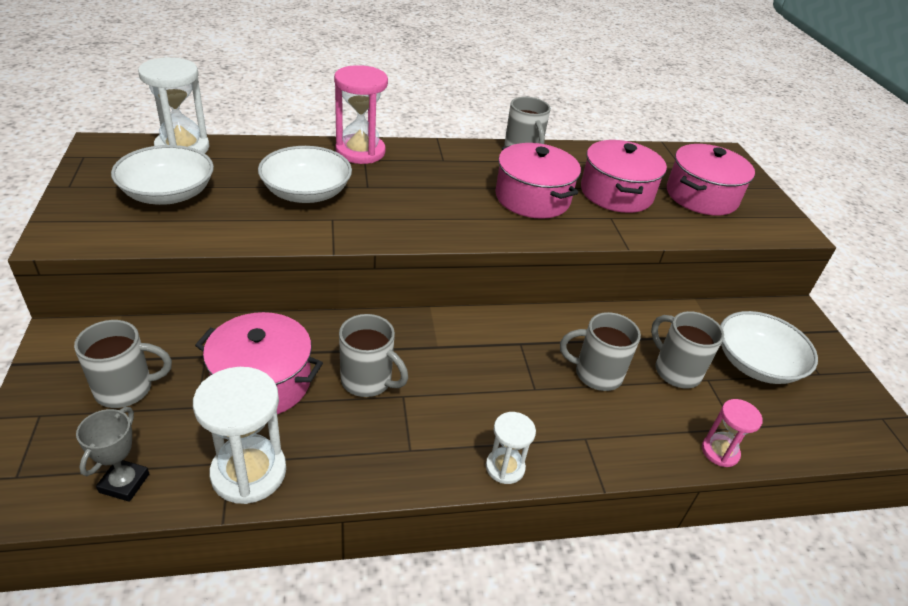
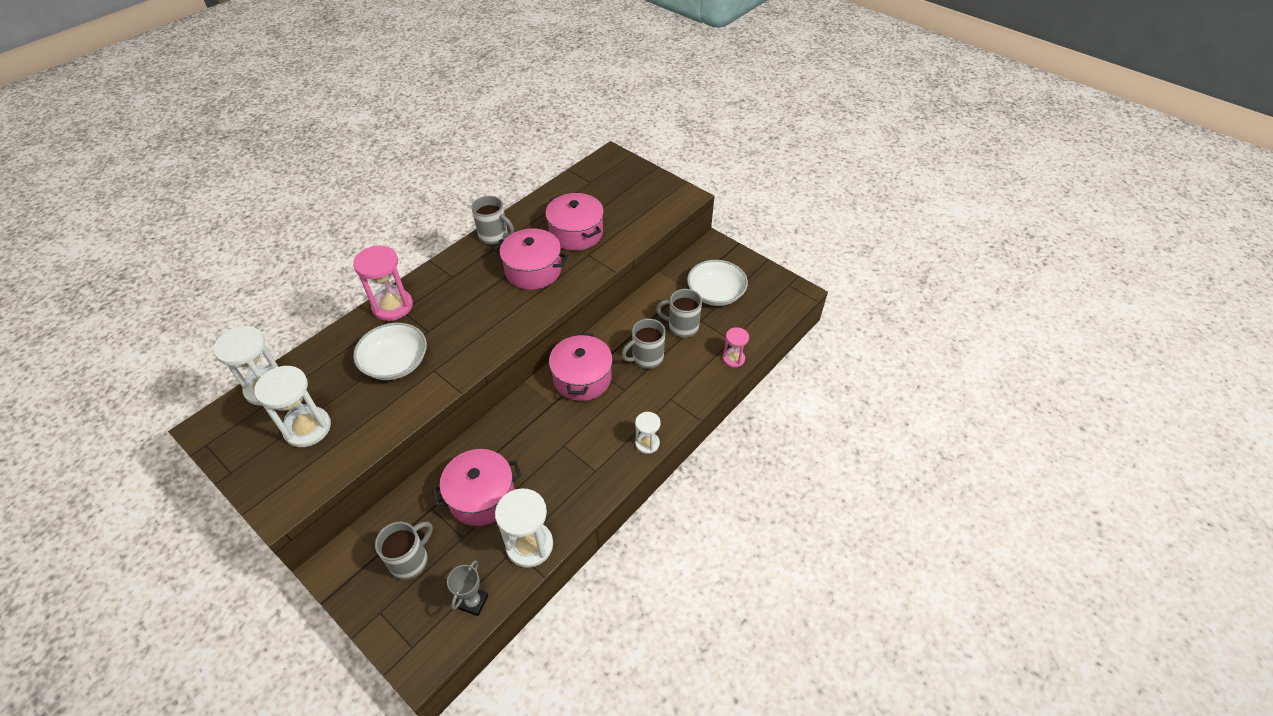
camera: 35 degrees left, 10 degrees up
(124, 483) = (473, 602): grey trophy -> grey trophy turned 45 degrees clockwise
(168, 194) = (307, 428): white bowl -> white hourglass
(368, 381) = (537, 451): grey mug -> none
(701, 196) = (623, 203): pink pot -> pink pot (582, 378)

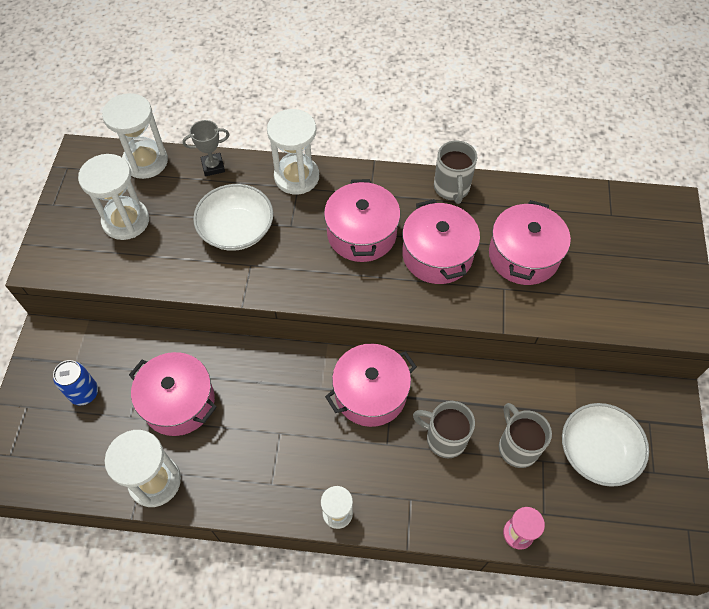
camera: 55 degrees right, 10 degrees up
(392, 306) = (296, 177): pink hourglass -> white hourglass
(410, 560) = (84, 393): grey mug -> blue can
(473, 602) = (74, 474): grey trophy -> grey trophy (213, 166)
(477, 297) = (361, 234): none -> pink pot

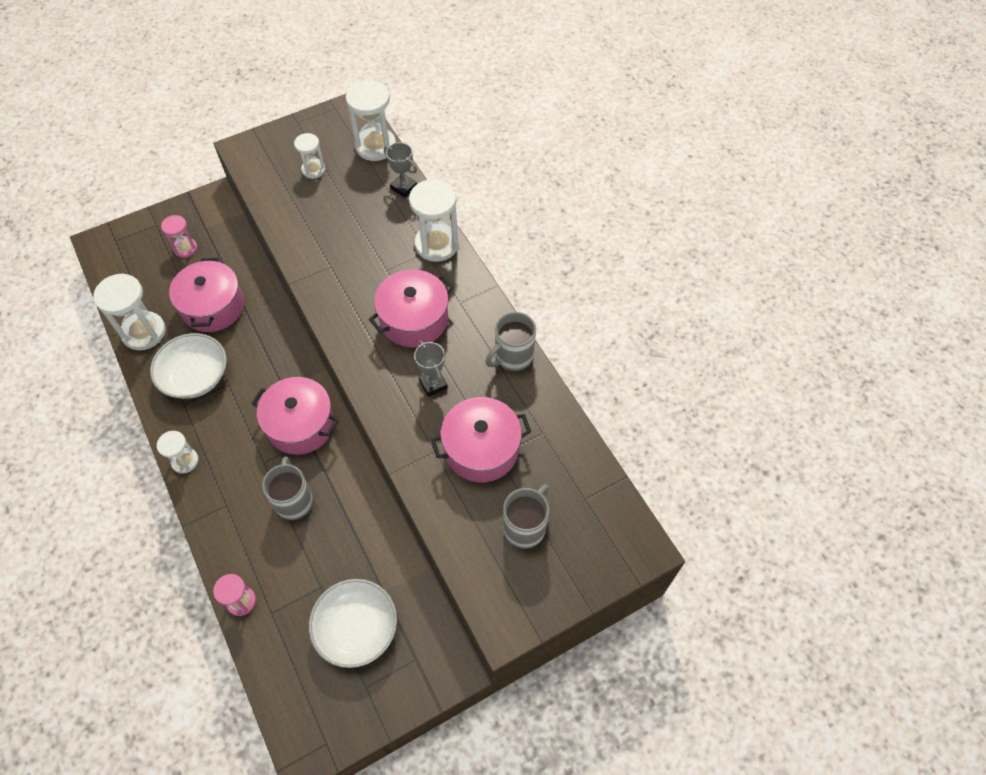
camera: 55 degrees right, 0 degrees up
(84, 393) = (185, 248): blue can -> pink hourglass
(126, 221) = (313, 170): white hourglass -> white hourglass, size x0.57
(236, 229) = (356, 238): white bowl -> white bowl (195, 376)
(437, 255) = (433, 384): pink pot -> grey trophy
(517, 447) = (320, 560): grey mug -> grey mug (525, 527)

